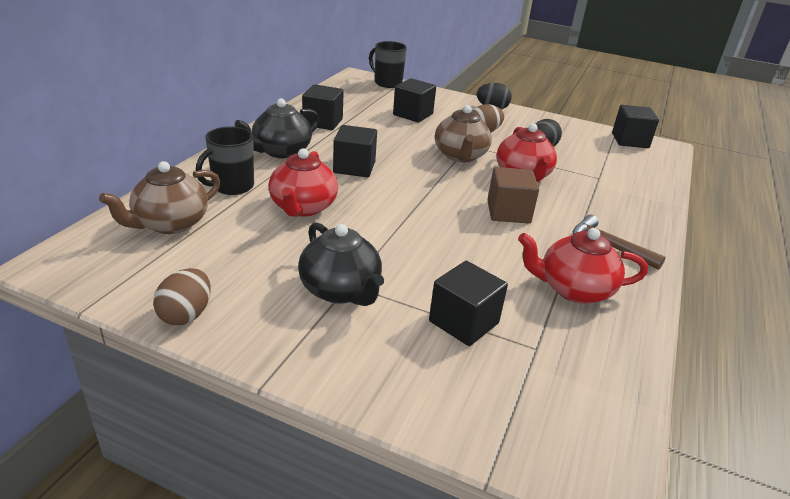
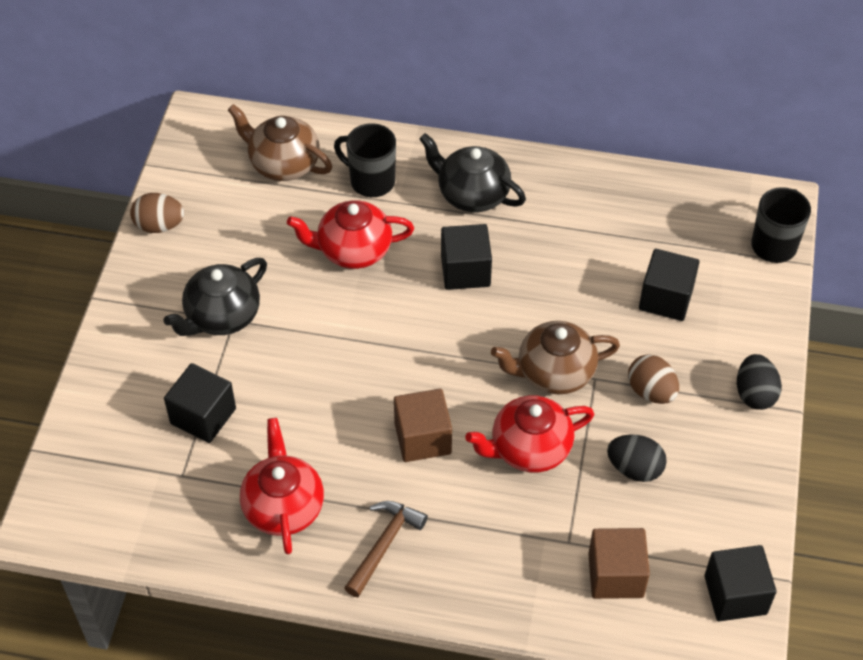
camera: 80 degrees right, 20 degrees up
(323, 122) = (578, 209): black cube -> none
(622, 169) = (615, 575): none -> brown cube

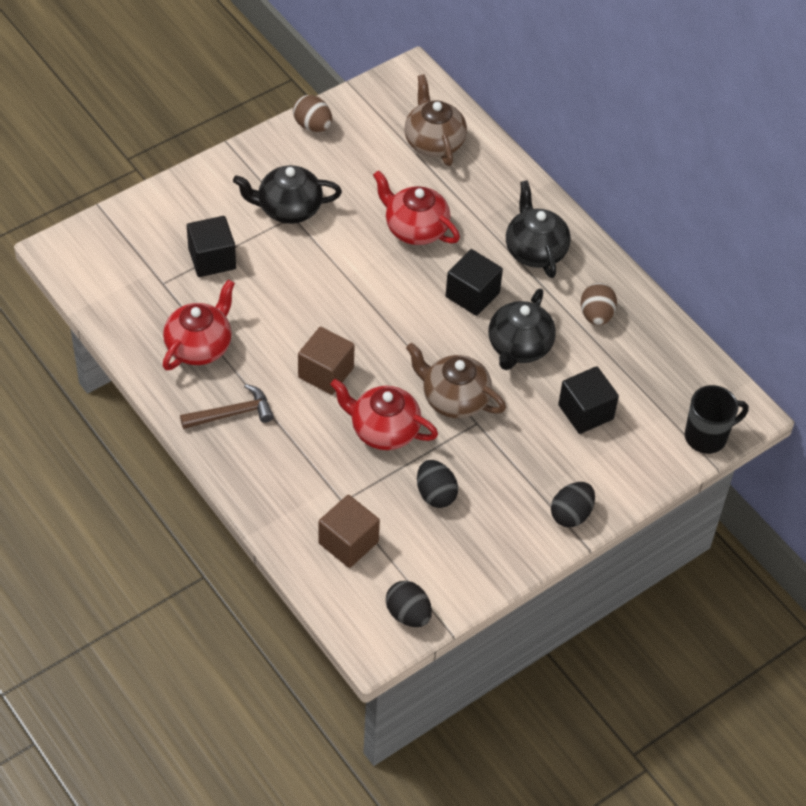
camera: 40 degrees right, 0 degrees up
(371, 181) = (478, 194): black mug -> none
(553, 286) = (519, 347): none -> black teapot
(651, 391) = (503, 459): brown egg -> brown egg (596, 315)
(735, 595) = (408, 614): black cube -> black egg

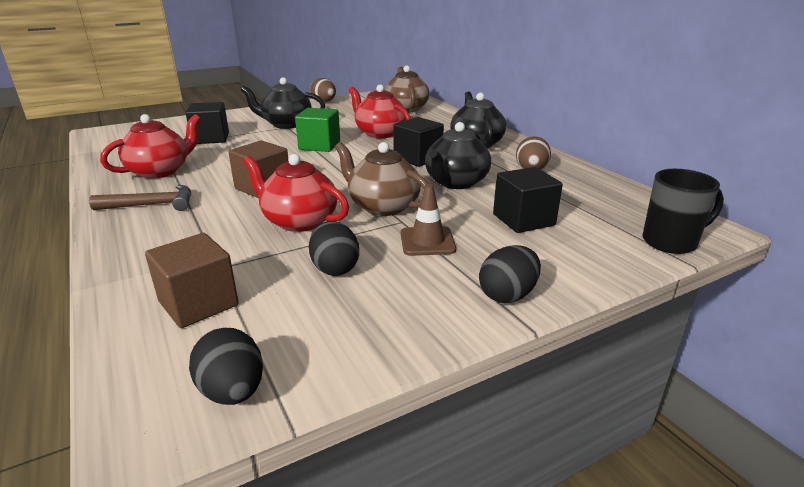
camera: 10 degrees right, 25 degrees down
(351, 269) = (319, 145): none -> green cube
(503, 452) = (427, 241): none -> brown traffic cone

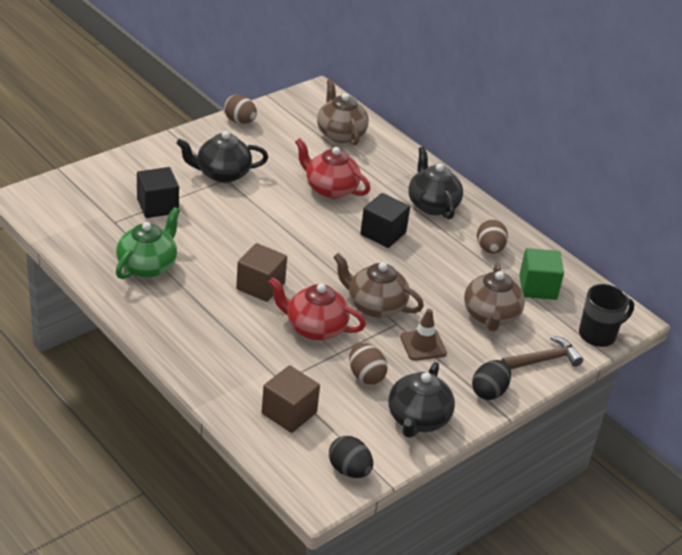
camera: 15 degrees left, 10 degrees up
(152, 205) = (178, 315): brown hammer -> brown hammer (544, 360)
(160, 171) = (147, 266): red teapot -> green teapot
(319, 145) = (278, 215): green cube -> green cube (537, 287)
(335, 268) = (365, 376): black egg -> brown egg
(456, 182) = (427, 270): black teapot -> black teapot (418, 419)
(523, 220) = (490, 316): black cube -> brown teapot

